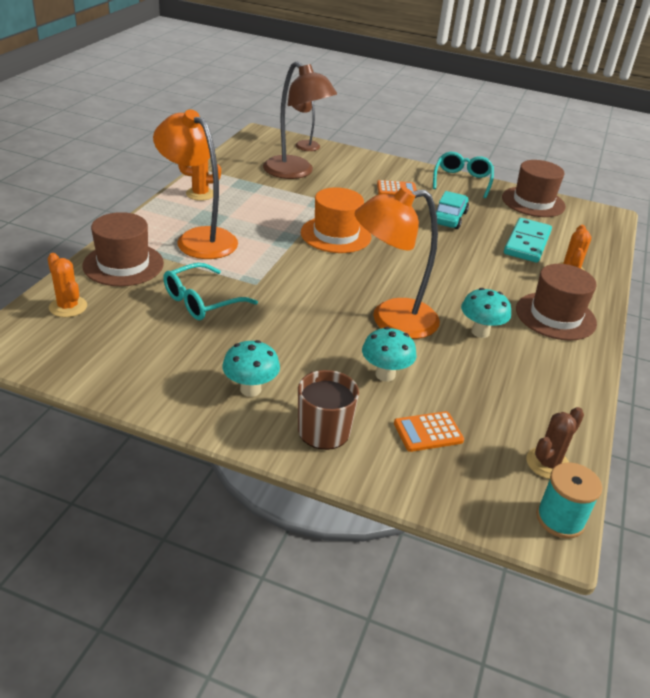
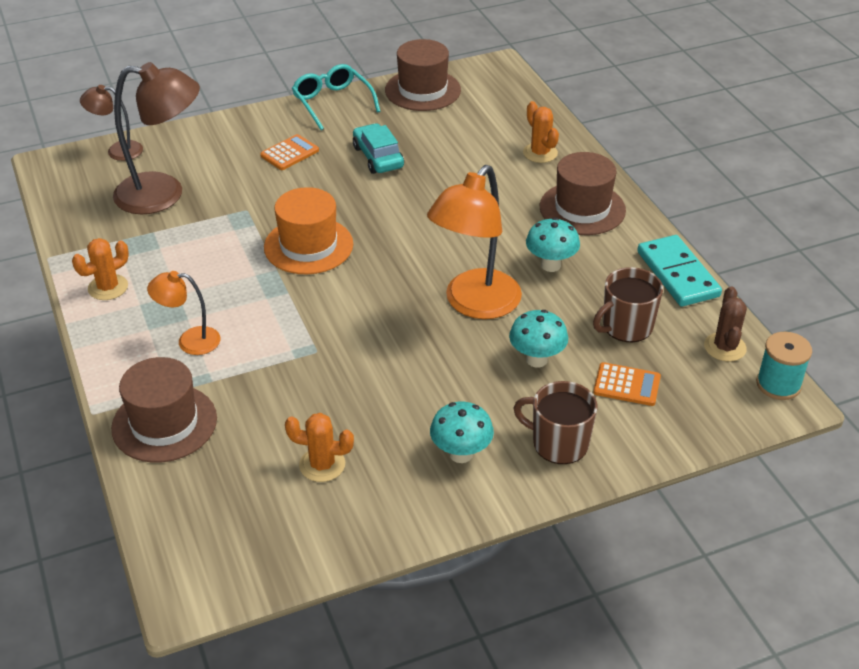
camera: 40 degrees left, 5 degrees up
(68, 307) = (187, 506): orange cactus -> orange cactus (322, 465)
(198, 238) = (190, 341): orange lamp -> orange lamp, size x0.53
(201, 301) = (298, 405): turquoise glasses -> none
(428, 432) = (626, 385): orange calculator -> orange calculator turned 105 degrees counterclockwise
(483, 399) = (626, 326): none -> brown mug
(527, 243) = (474, 143): turquoise domino -> turquoise domino (678, 274)

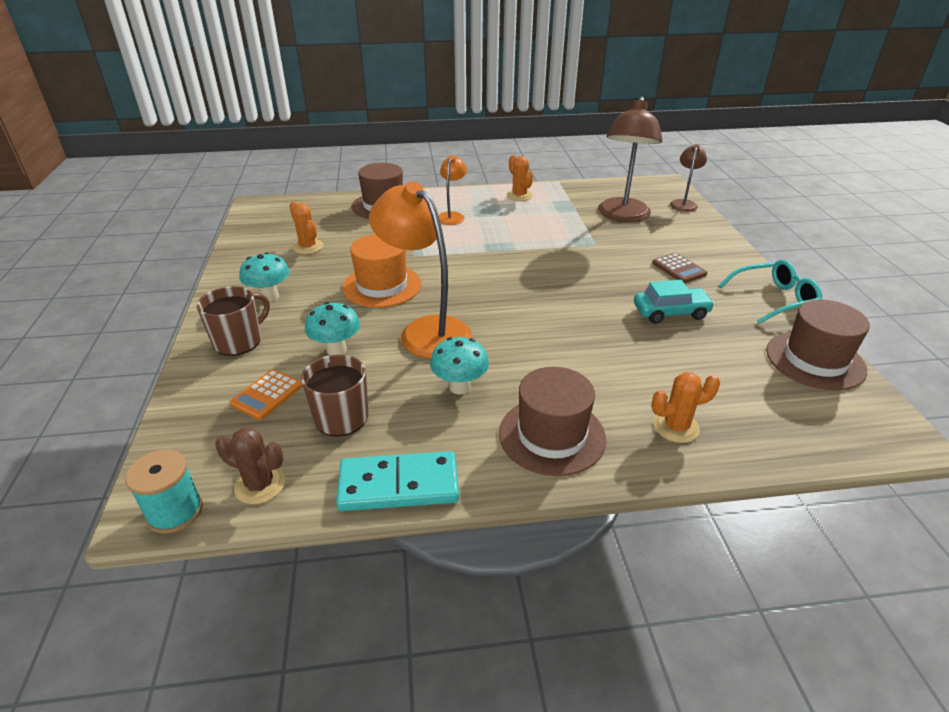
camera: 105 degrees right, 5 degrees down
(290, 153) = (679, 269): orange calculator -> brown calculator
(308, 246) = (539, 264): orange hat -> orange hat (382, 286)
(322, 465) = (308, 247): orange cactus -> orange cactus turned 60 degrees counterclockwise

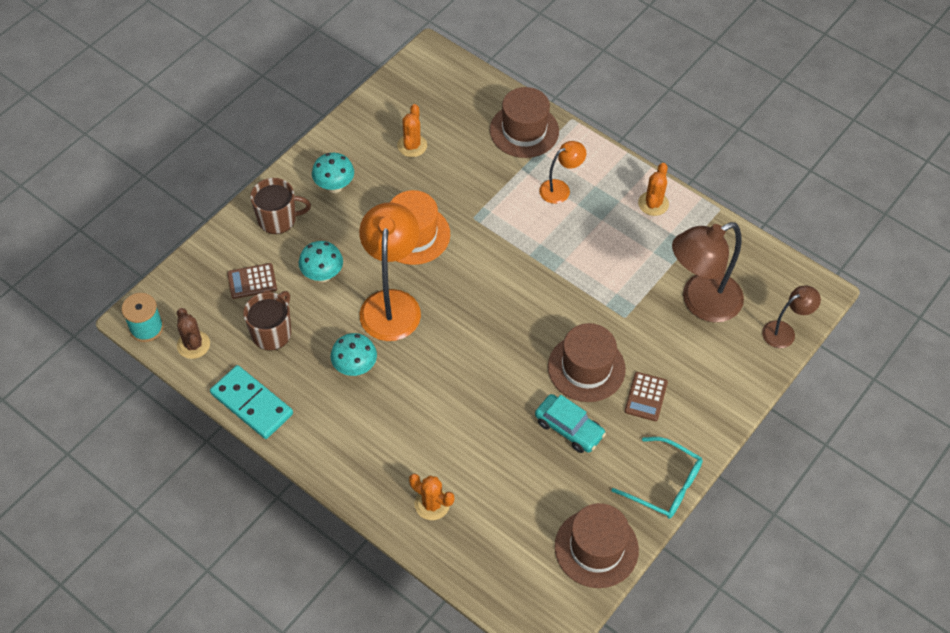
camera: 45 degrees right, 20 degrees up
(267, 395) = (252, 281): orange calculator -> brown calculator
(552, 435) = (360, 446): brown hat -> brown hat (586, 368)

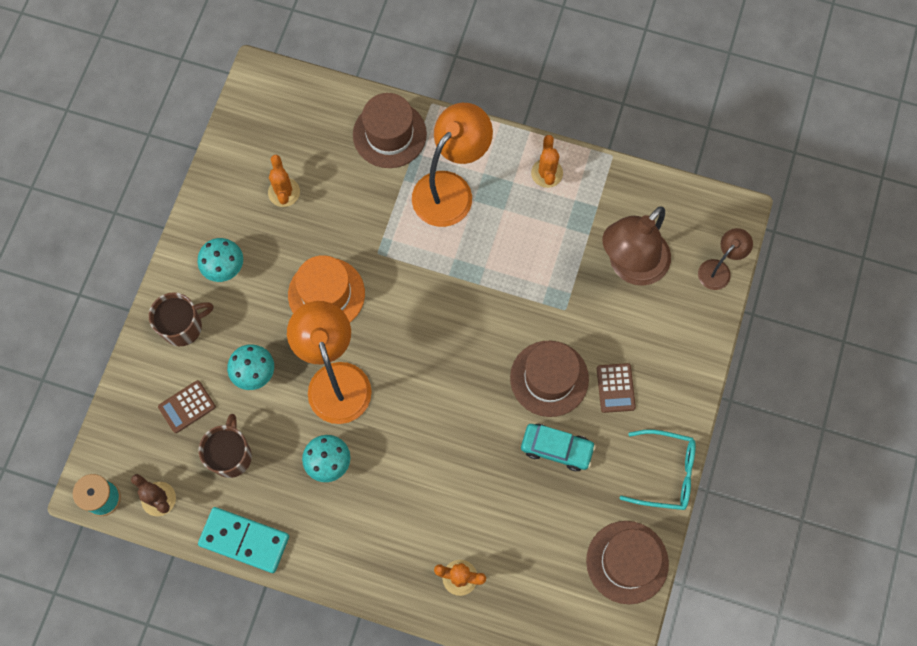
camera: 20 degrees left, 15 degrees up
(560, 189) = (450, 189): orange lamp -> orange lamp, size x1.89

